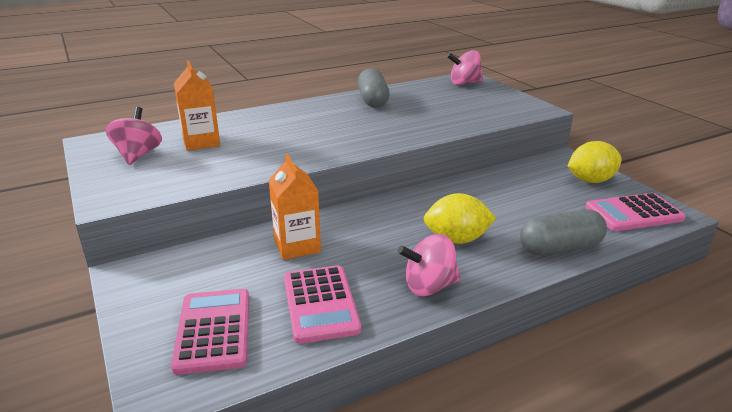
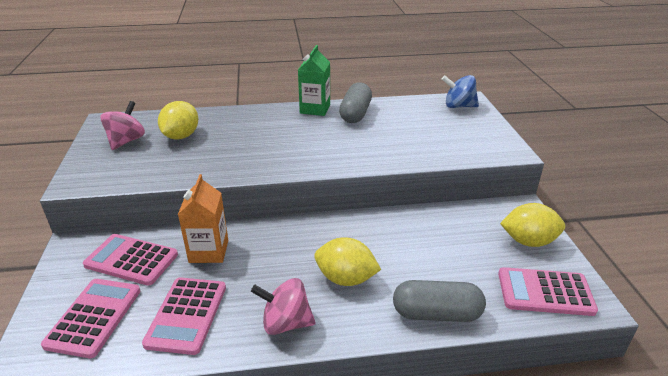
camera: 20 degrees right, 5 degrees up
(201, 142) = (181, 136): orange carton -> yellow lemon
(214, 271) = (131, 260): none -> pink calculator
(328, 102) = (315, 109): none -> green carton
(464, 83) = (458, 106): pink spinning top -> blue spinning top

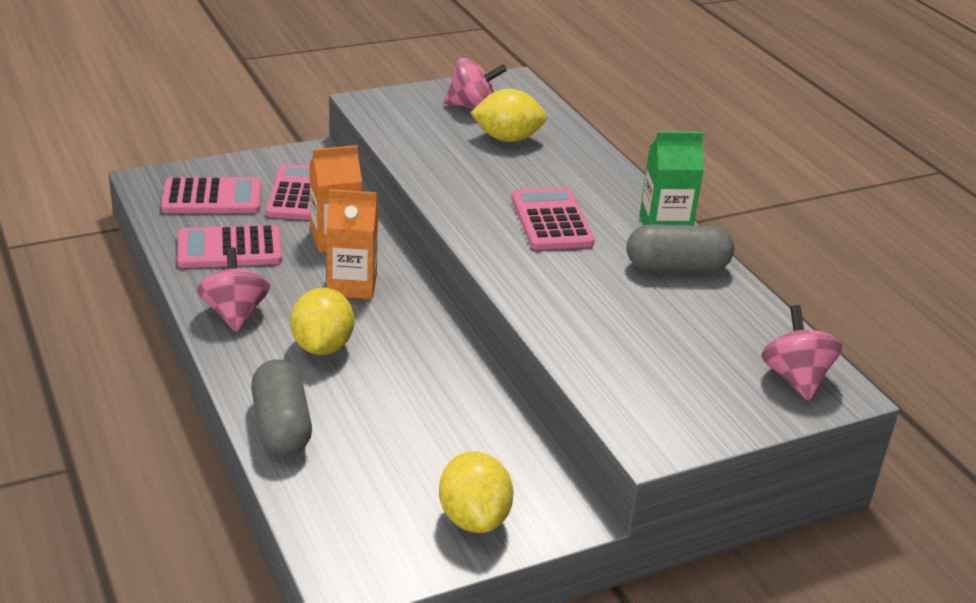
camera: 70 degrees right, 0 degrees up
(274, 252) = (352, 285): none -> orange carton
(458, 106) = (795, 378): blue spinning top -> pink spinning top
(545, 292) = (356, 530): pink calculator -> pink calculator (551, 220)

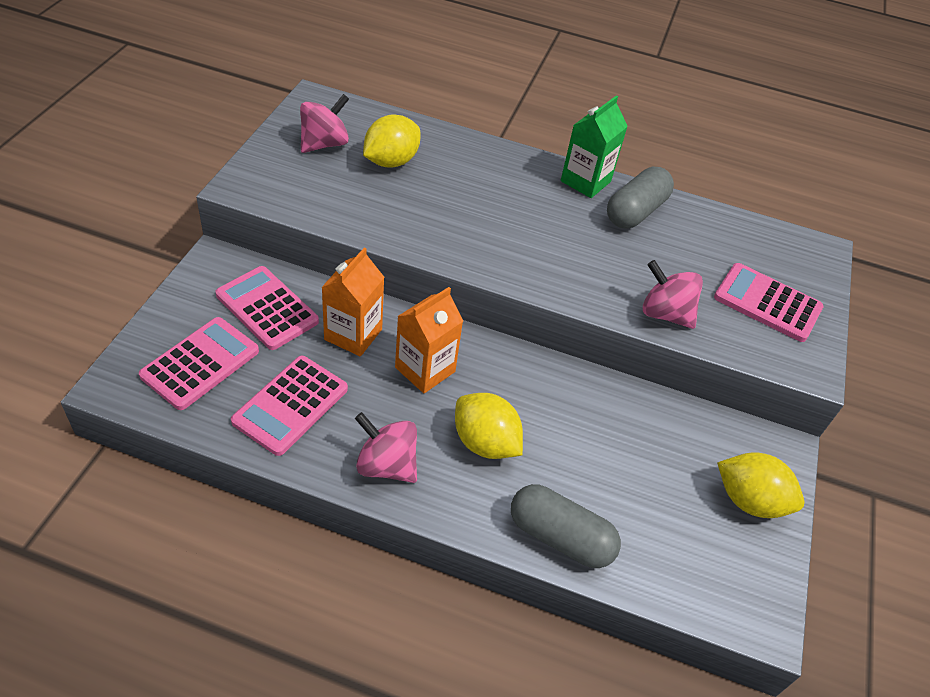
camera: 50 degrees left, 15 degrees up
(551, 220) = (521, 221): pink calculator -> pink calculator (767, 303)
(795, 378) = (795, 256): pink spinning top -> pink spinning top (665, 313)

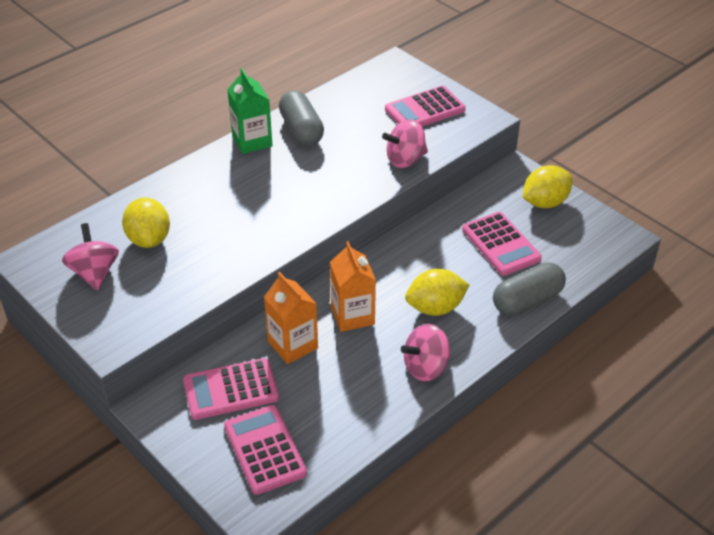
camera: 55 degrees left, 5 degrees down
(290, 405) = (341, 405): pink calculator -> pink calculator (501, 244)

